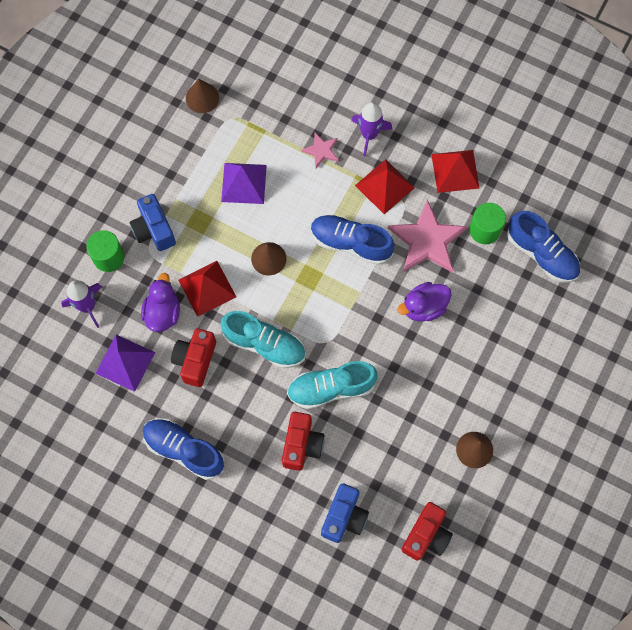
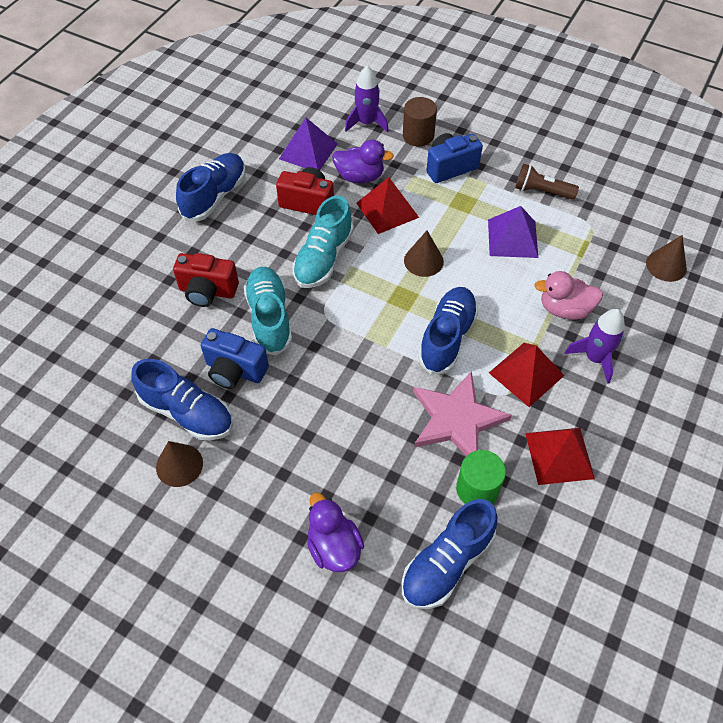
camera: 90 degrees right, 15 degrees down
(108, 257) = (418, 135): green cylinder -> brown cylinder
(188, 153) = (541, 191): none -> brown flashlight
(202, 98) = (611, 201): brown cone -> brown cone (666, 265)
(321, 150) = (564, 309): pink star -> pink duck
(344, 517) = (122, 329): blue camera -> blue camera (235, 370)
(424, 307) = (366, 413): purple duck -> purple duck (334, 547)
(426, 535) = (84, 409): red camera -> none
(427, 449) = (187, 412): none -> blue shoe

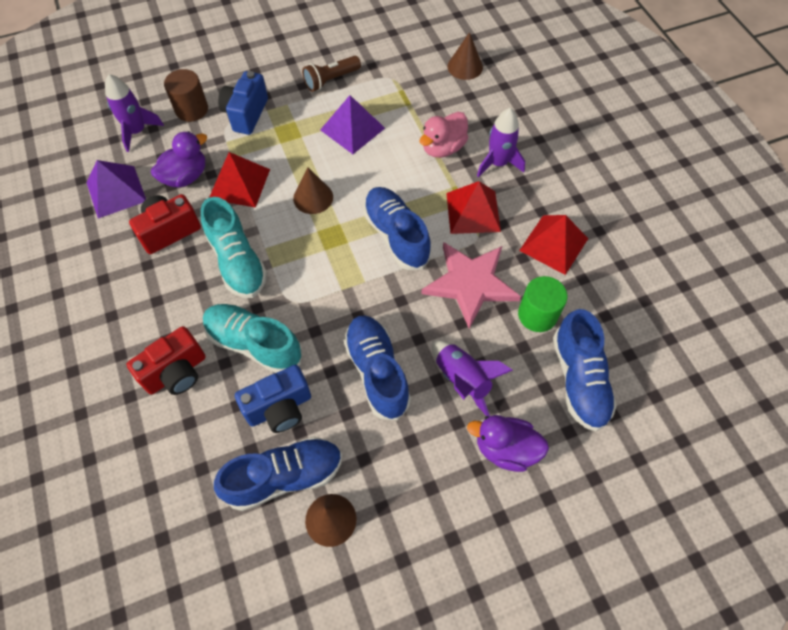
camera: 50 degrees left, 5 degrees up
(214, 196) = (80, 295): blue shoe -> blue shoe (377, 372)
(365, 473) = (462, 379): none -> purple rocket

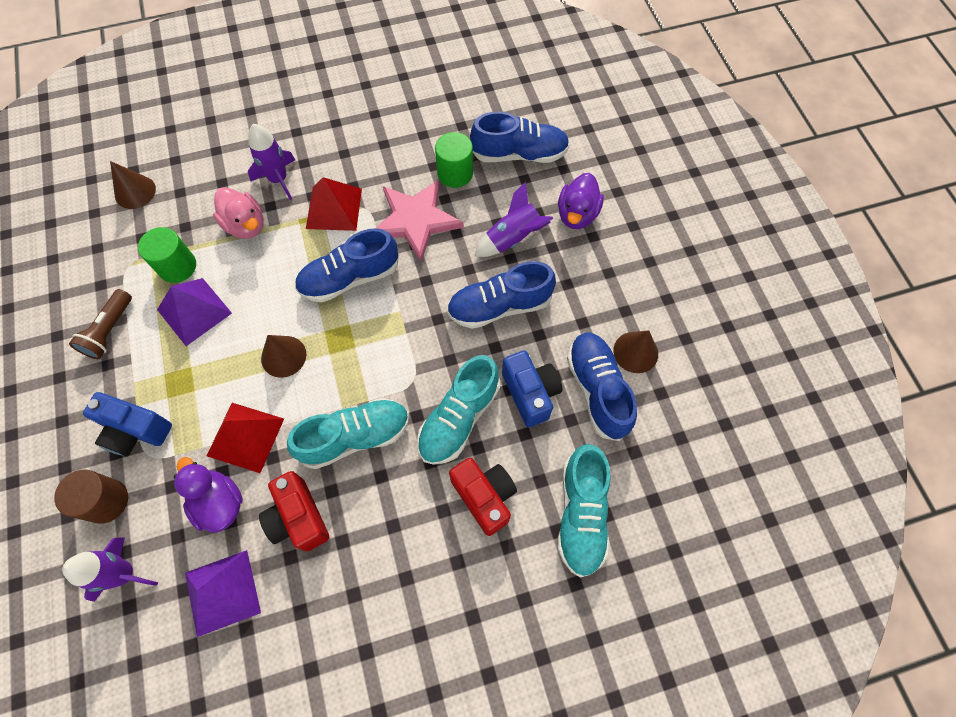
camera: 85 degrees left, 5 degrees up
(153, 463) = (581, 514): none -> turquoise shoe
(331, 80) = (109, 331): brown flashlight -> brown flashlight turned 45 degrees clockwise
(394, 109) = (177, 266): none -> green cylinder
(553, 244) = (383, 149): red pyramid -> none

